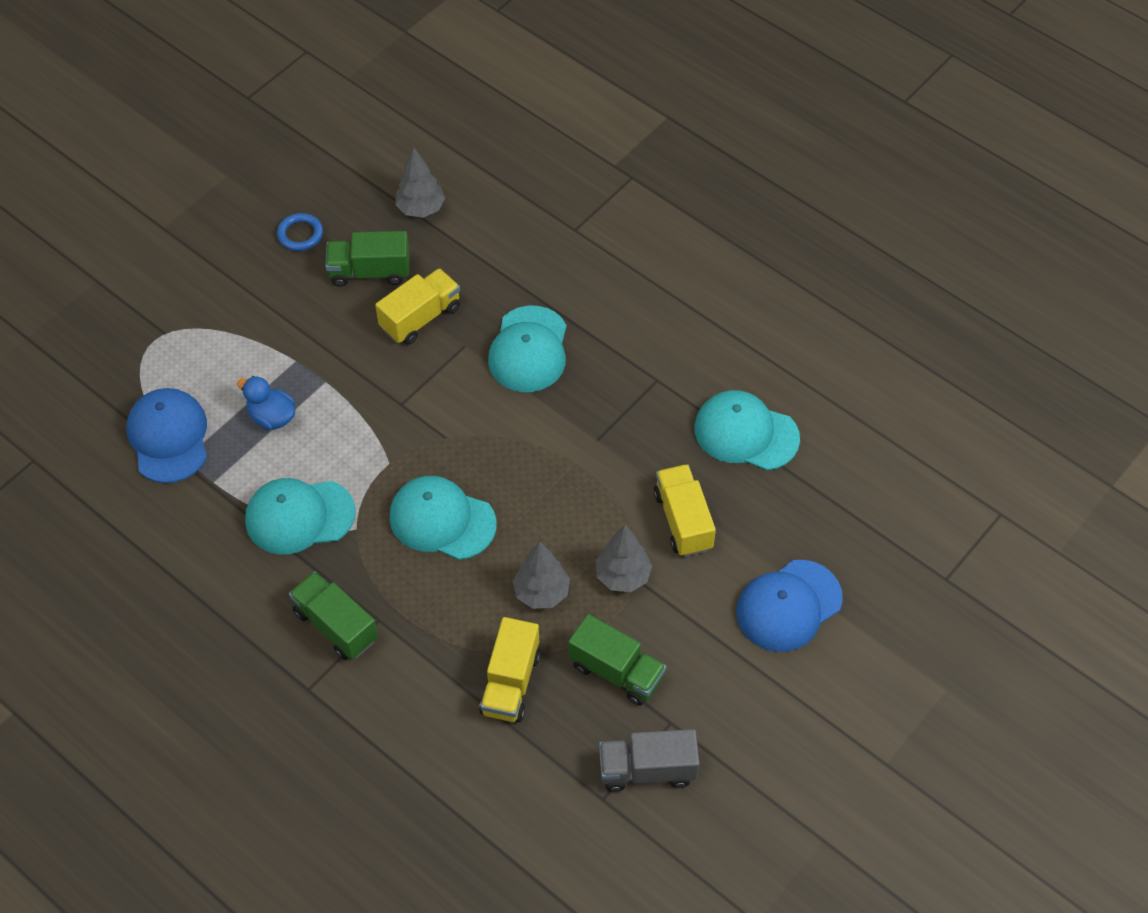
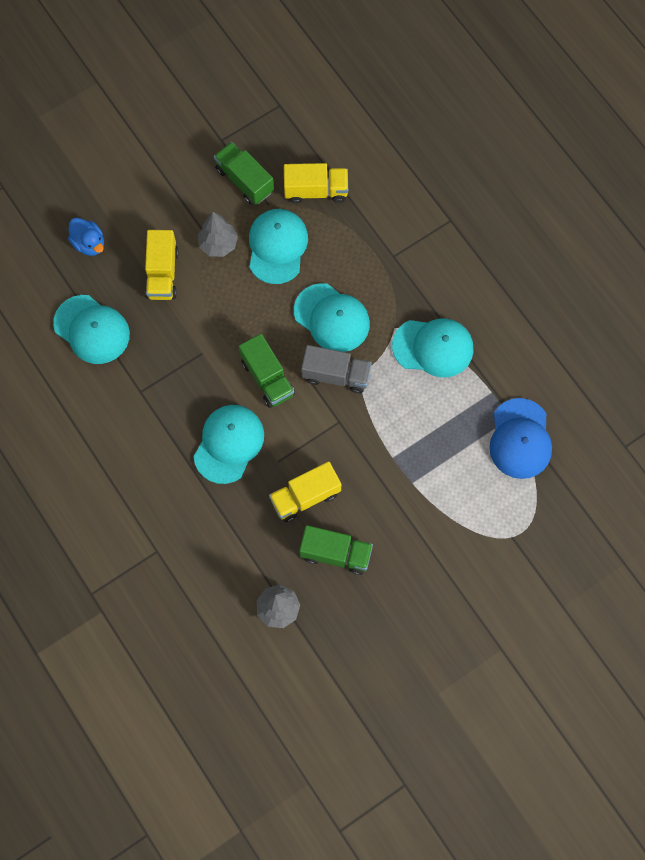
camera: 165 degrees left, 15 degrees up
(272, 417) = (439, 436): blue duck -> blue duck (89, 243)
(300, 234) = (385, 609): blue ring -> none
(336, 626) = (423, 259): green truck -> green truck (267, 378)
(510, 683) = (316, 190): yellow truck -> yellow truck turned 60 degrees clockwise
(541, 592) = (277, 246): grey tree -> turquoise cap
(647, 770) = (245, 115): grey truck -> grey truck (336, 375)
(788, 606) = (115, 195): blue cap -> none

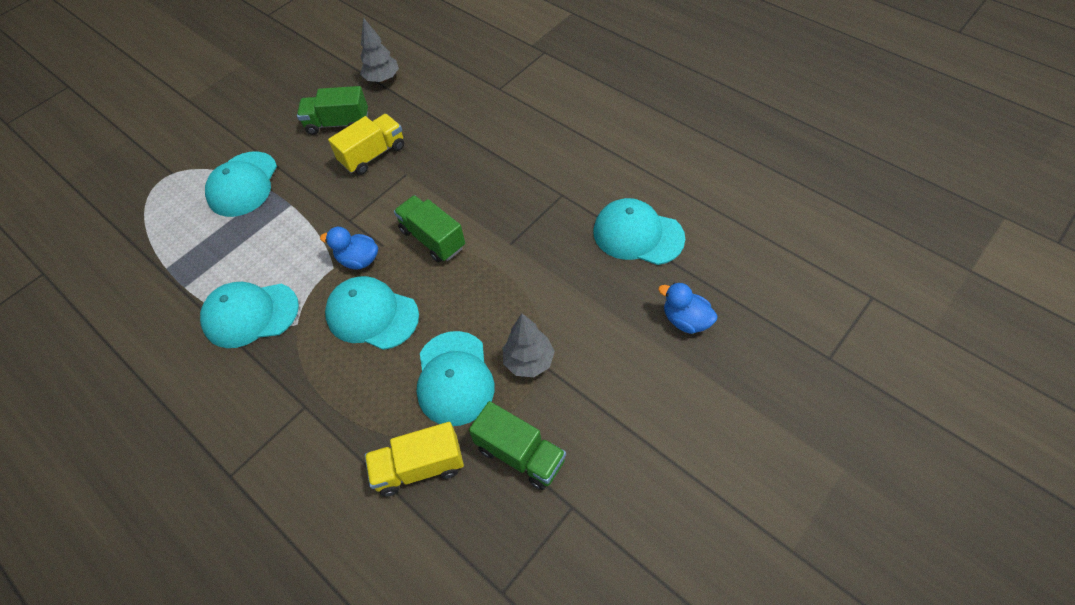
camera: 170 degrees right, 15 degrees down
(162, 273) = (584, 310): yellow truck -> none
(229, 444) = (457, 175): turquoise cap -> turquoise cap (243, 184)
(336, 375) = (358, 260): grey truck -> blue duck
(520, 439) = (156, 252): blue cap -> none

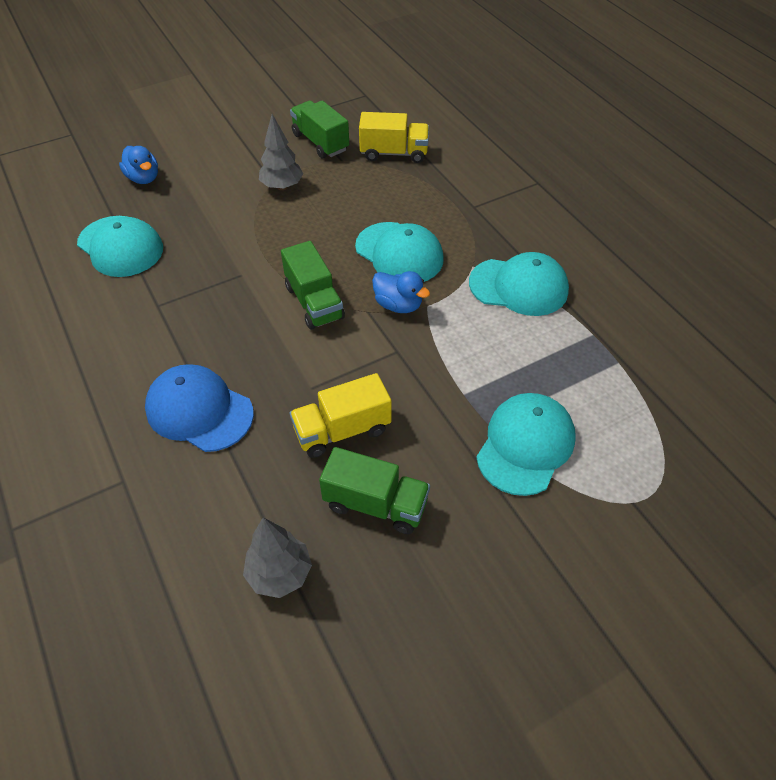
camera: 165 degrees left, 5 degrees down
(454, 378) = (346, 192): turquoise cap -> none
(477, 136) = (199, 410): none -> blue cap

